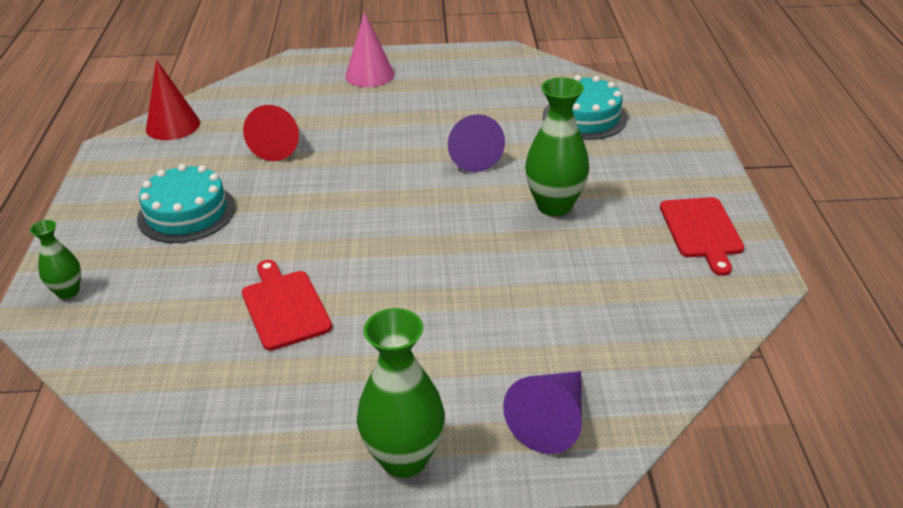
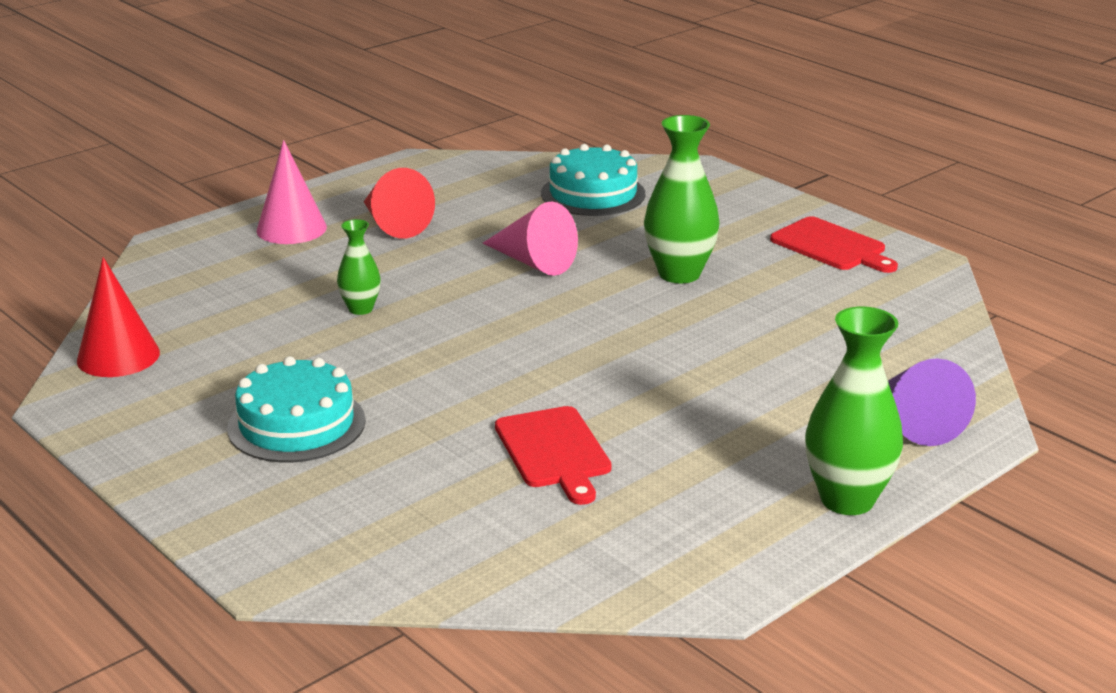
camera: 40 degrees left, 10 degrees down
(68, 292) = (282, 545): green vase -> green vase (360, 309)
(279, 145) = (297, 326): red cone -> red cone (393, 224)
(284, 307) = (554, 451): red cutting board -> red cutting board turned 135 degrees counterclockwise
(472, 155) = (533, 262): purple cone -> pink cone

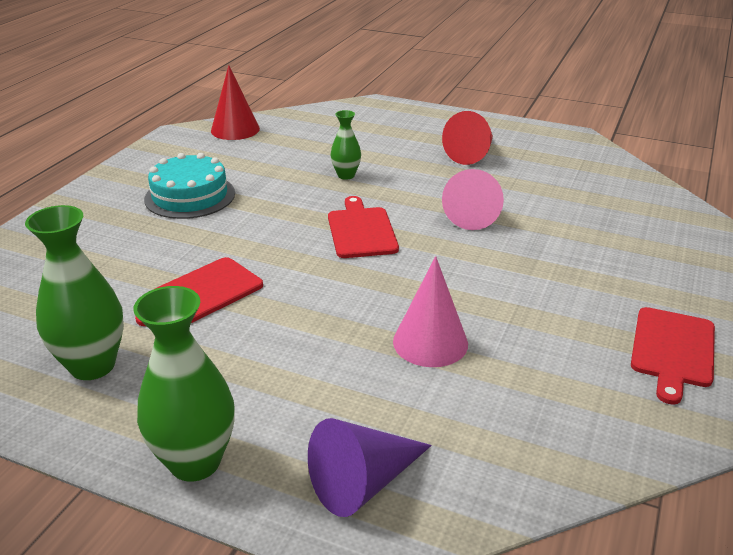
camera: 65 degrees right, 5 degrees up
(291, 229) = (429, 127): pink cone -> pink cone (430, 342)
(506, 330) = (361, 230): none -> red cutting board
(593, 194) = (615, 209): turquoise cake -> none
(679, 274) = (522, 280): green vase -> green vase (92, 365)

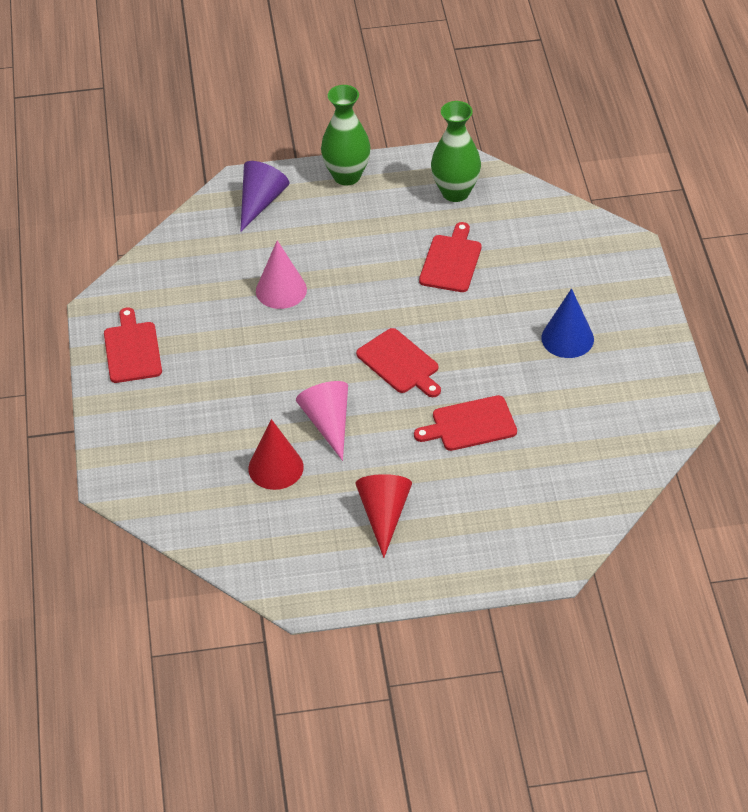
camera: 150 degrees right, 15 degrees up
(190, 196) = (567, 338): turquoise cake -> blue cone
(235, 129) = (640, 445): red cone -> red cone (275, 467)
(346, 175) = (470, 424): green vase -> red cutting board

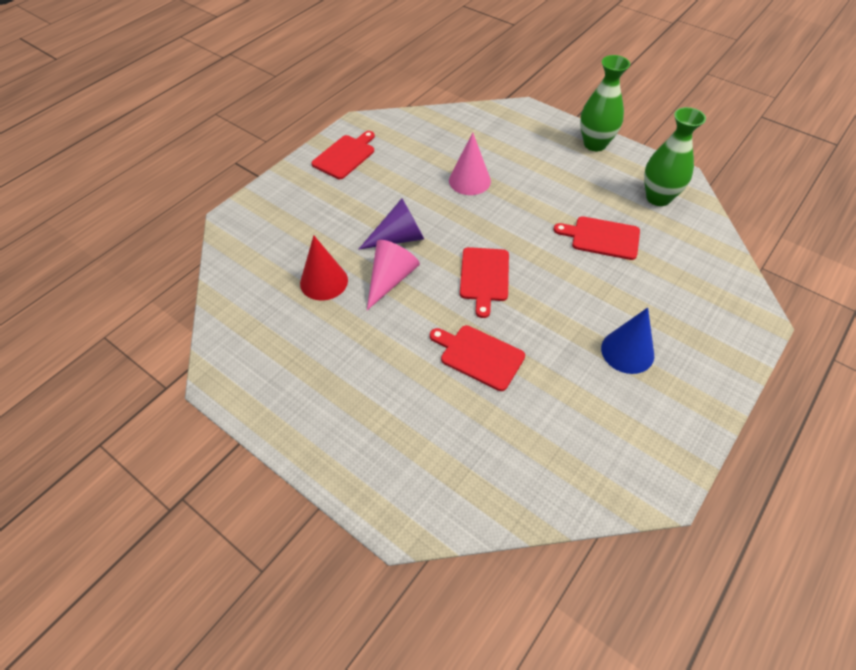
camera: 45 degrees right, 5 degrees up
(260, 202) = (522, 126): purple cone -> purple cone (398, 238)
(384, 515) = (342, 369): red cone -> none
(451, 261) = (602, 238): red cutting board -> red cutting board turned 135 degrees counterclockwise

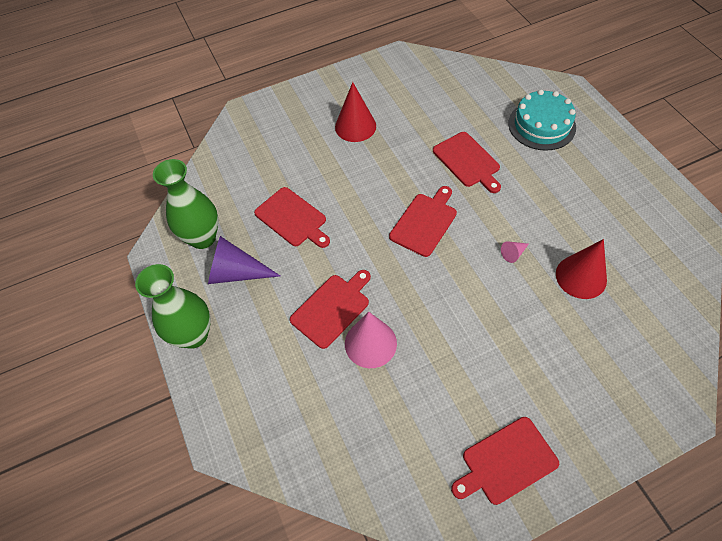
camera: 150 degrees left, 5 degrees up
(390, 279) = (513, 253): pink cone -> pink cone, size x0.45
(398, 238) = (486, 297): purple cone -> purple cone (236, 272)
(416, 441) = (541, 125): none -> turquoise cake
(513, 190) = (332, 308): none -> red cutting board
(627, 351) = (355, 126): blue cone -> red cone

